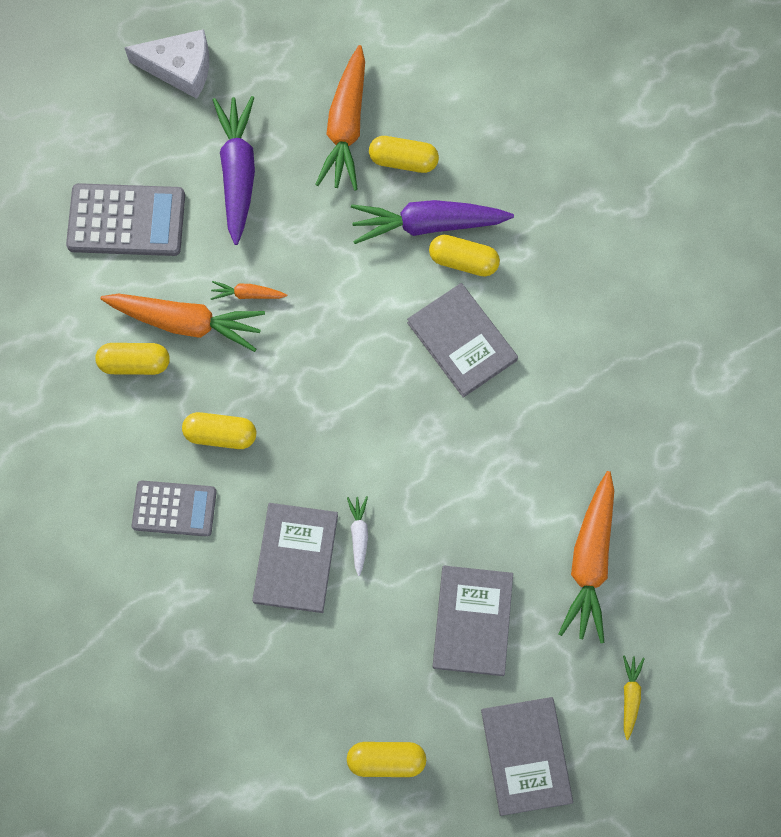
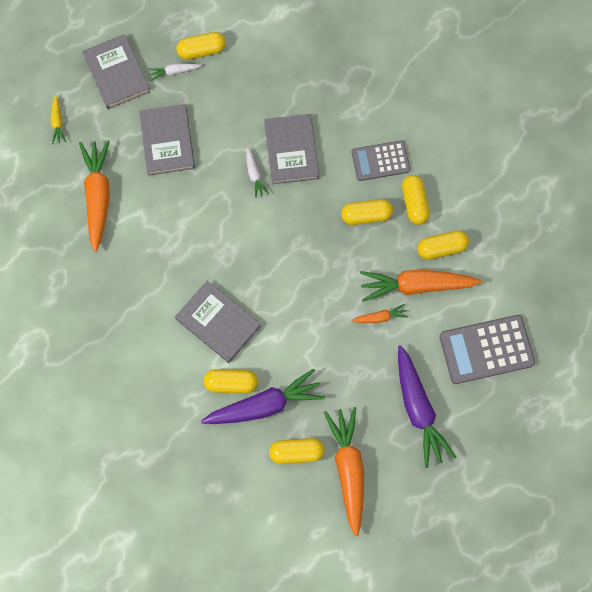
camera: 165 degrees right, 0 degrees up
(149, 434) = (414, 203): none -> yellow capsule
(180, 68) = (492, 484): white cheese -> none
(437, 734) = (174, 72): none -> white carrot

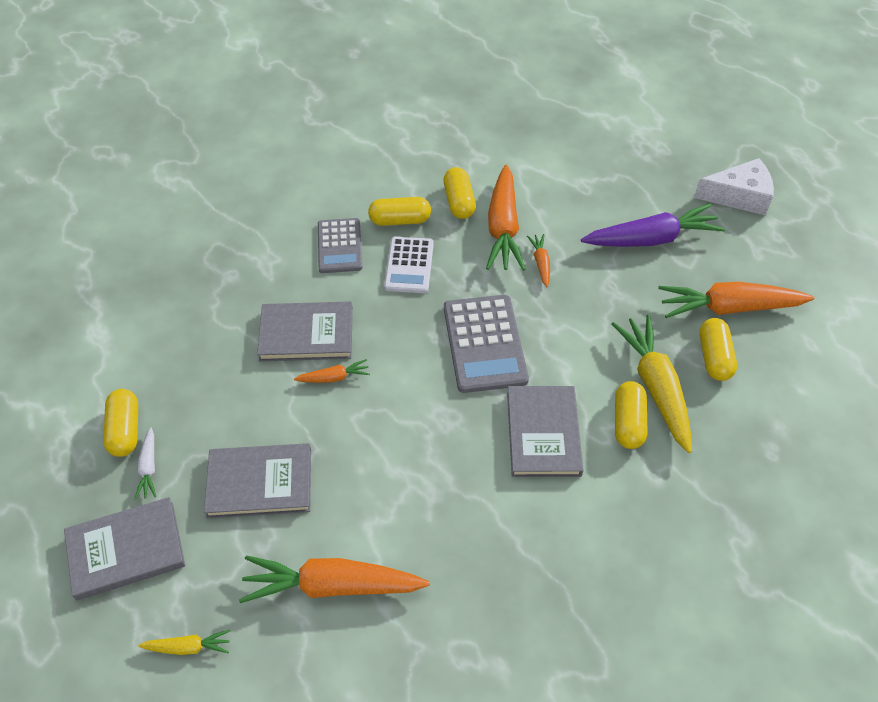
camera: 85 degrees left, 20 degrees down
(218, 322) = (543, 433): grey book -> grey book turned 45 degrees counterclockwise
(254, 175) = (334, 377): white carrot -> orange carrot
(265, 405) = (655, 387): purple carrot -> yellow carrot
(366, 215) = (409, 265): yellow capsule -> white calculator
(480, 491) = (739, 196): none -> white cheese
(486, 349) = (580, 176): grey calculator -> grey calculator (484, 344)

